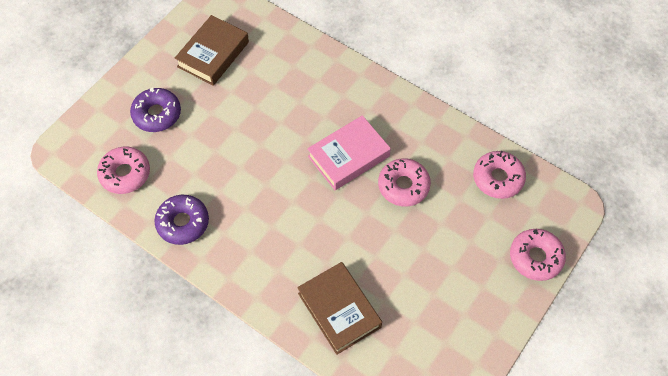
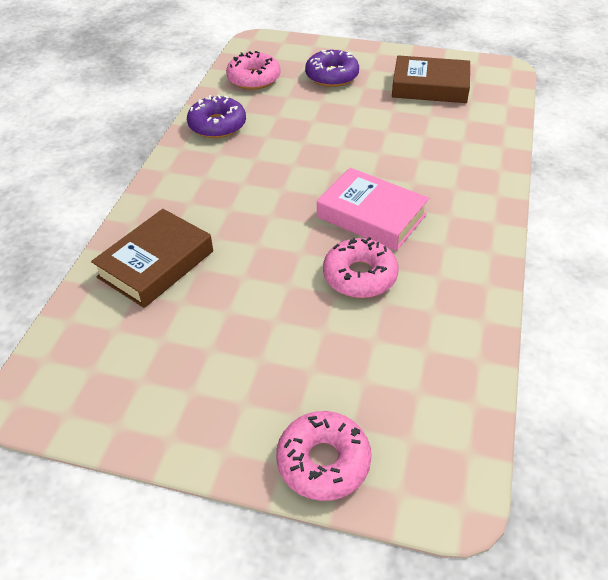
camera: 70 degrees right, 15 degrees down
(498, 178) = (437, 376): pink donut -> none

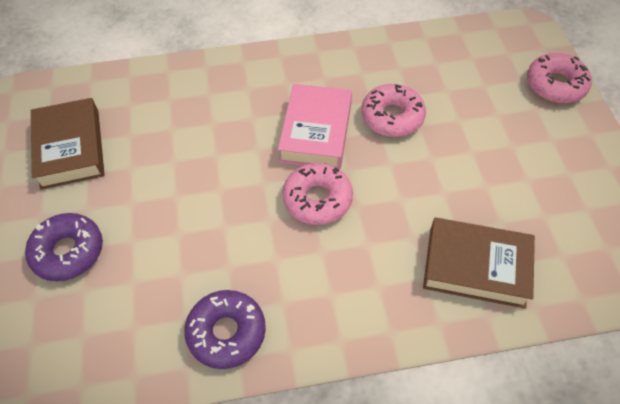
camera: 115 degrees left, 10 degrees up
(253, 78) = (98, 343): pink donut -> pink donut (317, 199)

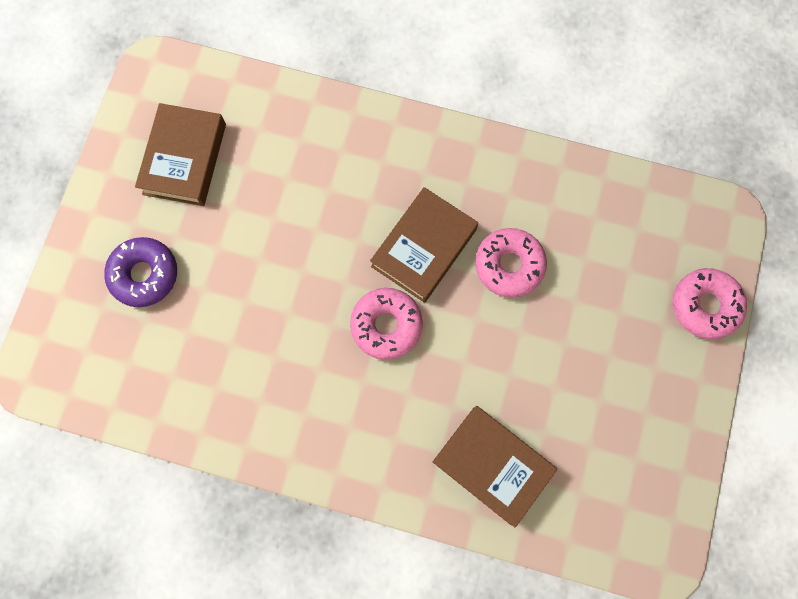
camera: 25 degrees right, 20 degrees up
(226, 332) = (245, 419): purple donut -> none
(316, 132) = (424, 248): pink book -> brown book

